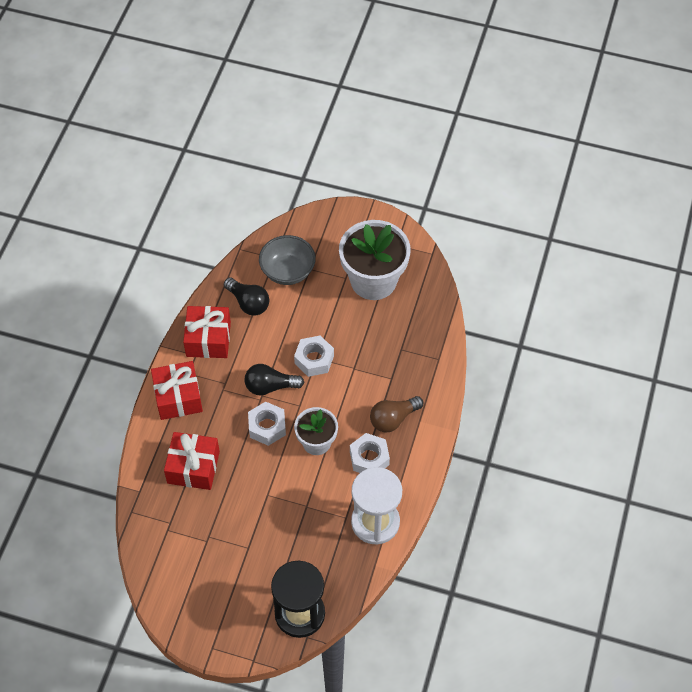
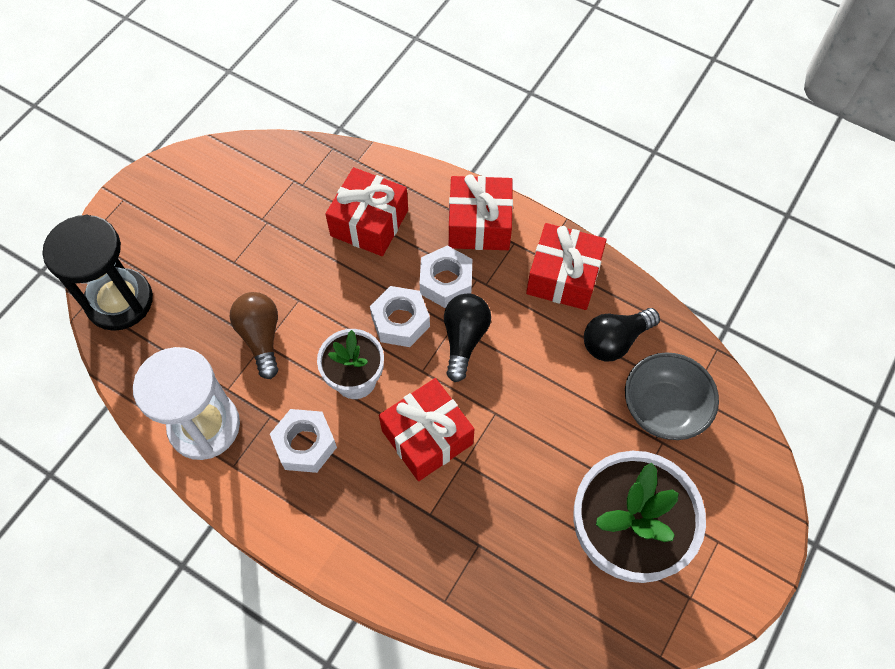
camera: 105 degrees right, 5 degrees up
(314, 359) = (493, 409): white nut -> white nut (446, 282)
(343, 391) = (427, 437): none -> red gift
(393, 419) = (358, 497): brown light bulb -> brown light bulb (261, 337)

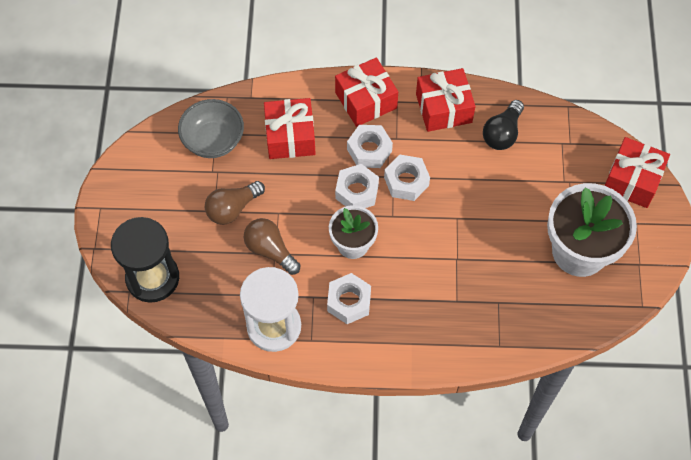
camera: 30 degrees left, 0 degrees up
(254, 270) = (232, 209): none -> brown light bulb
(427, 437) = (424, 255): red gift -> red gift (632, 180)
(464, 339) = (406, 181): black light bulb -> white nut
(663, 408) = (557, 160): grey bowl -> grey bowl (213, 140)

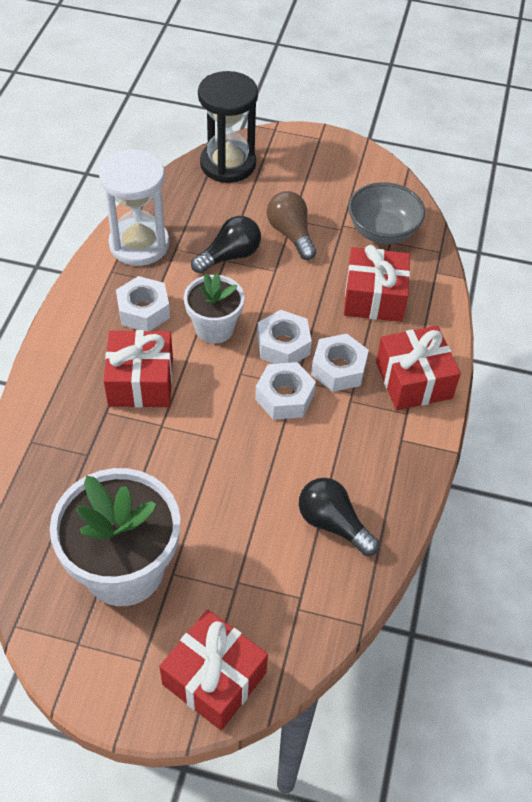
camera: 100 degrees right, 10 degrees down
(270, 250) = (230, 256): brown light bulb -> black light bulb
(443, 108) = (386, 463): red gift -> red gift (140, 381)

